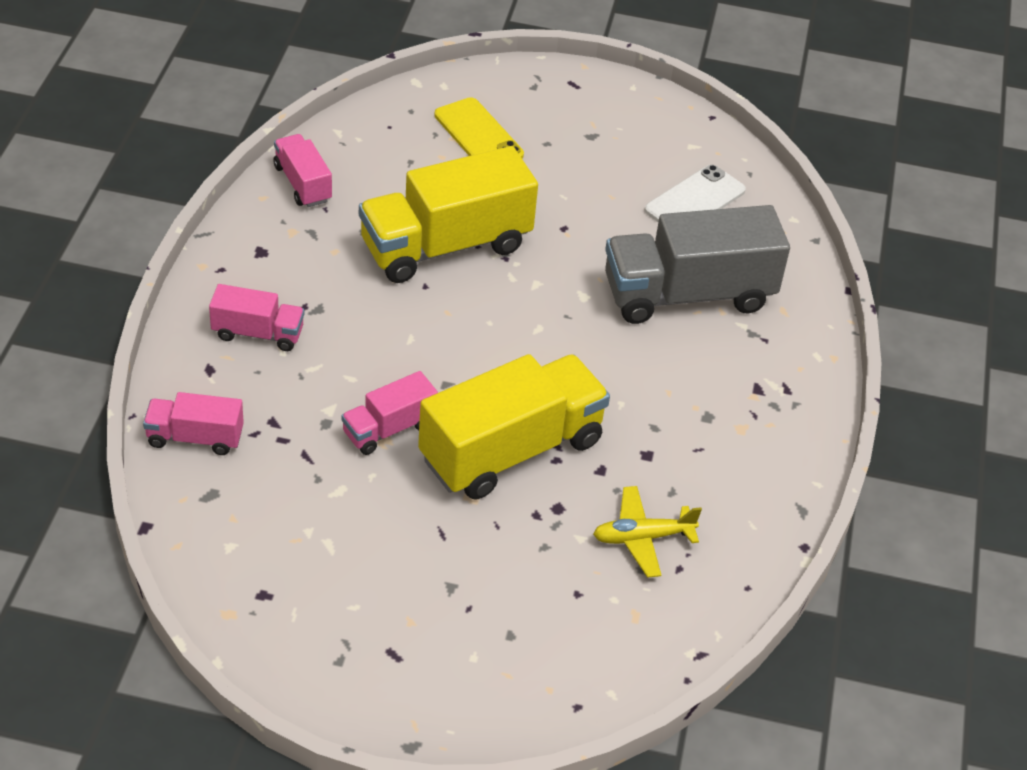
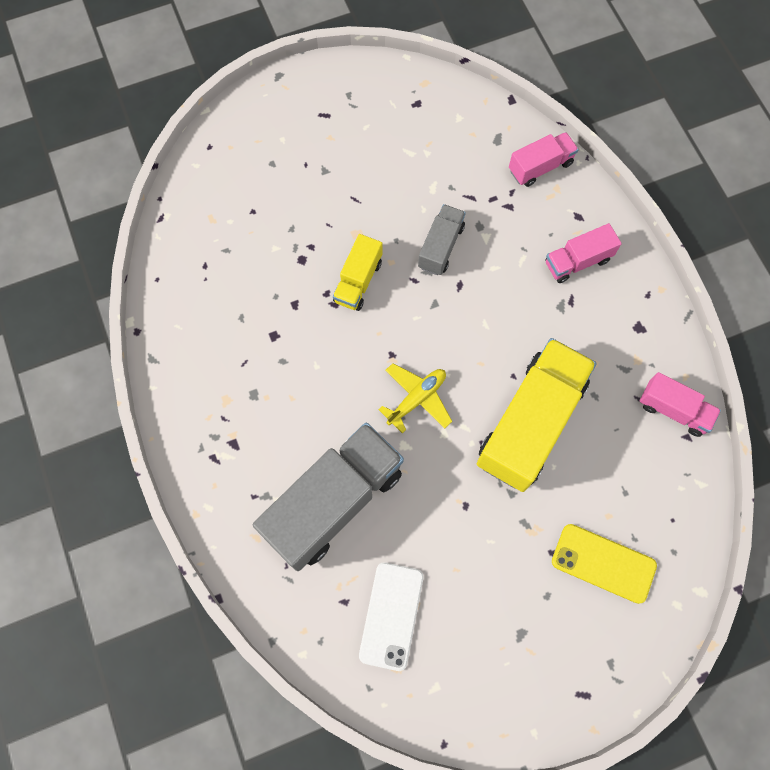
camera: 150 degrees right, 25 degrees up
(389, 429) = (440, 247): pink truck -> grey truck
(511, 450) = (358, 281): yellow truck -> yellow truck, size x0.51
(642, 538) = (239, 272): yellow plane -> yellow plane (417, 399)

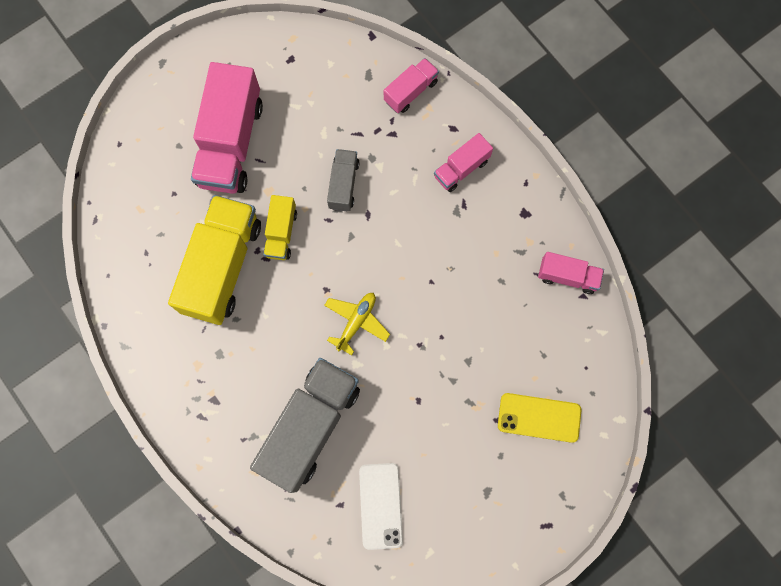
camera: 15 degrees left, 5 degrees up
(329, 174) = (231, 143): none -> pink truck
(530, 423) = (454, 318): yellow truck -> yellow truck (222, 267)

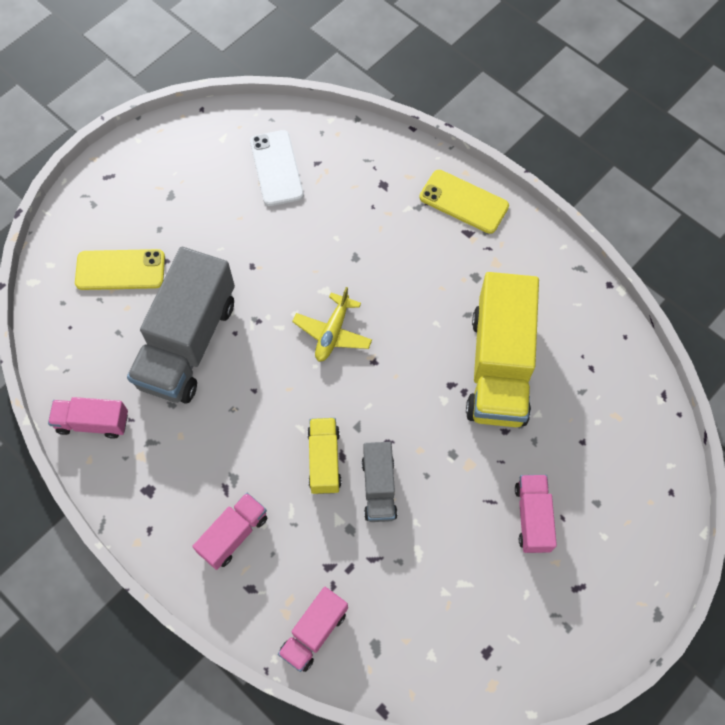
camera: 170 degrees right, 10 degrees down
(209, 434) = (463, 202): none -> yellow phone
(231, 143) = (532, 517): pink truck -> pink truck, size x0.51
(281, 233) = (441, 416): yellow truck -> yellow truck (324, 460)
(310, 426) = (361, 224): grey truck -> grey truck (188, 343)

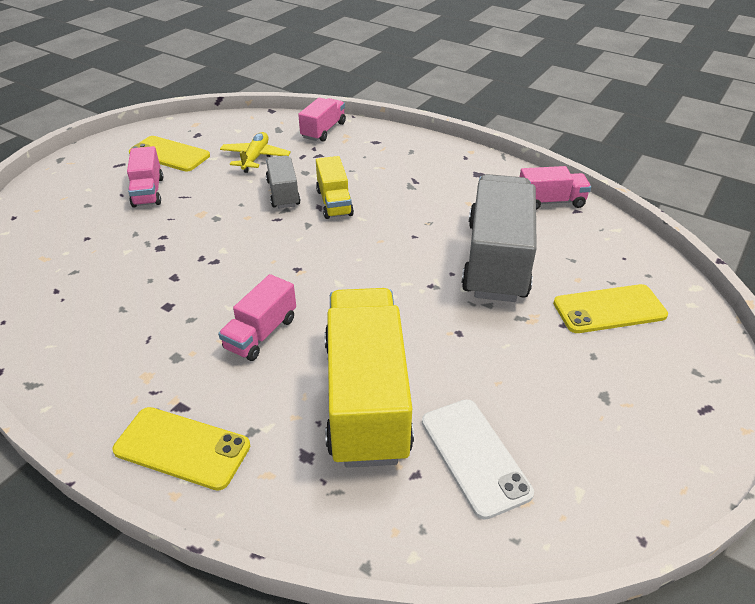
camera: 170 degrees right, 25 degrees down
(233, 534) = (398, 161): pink truck -> pink truck (261, 333)
(333, 333) = (346, 285): yellow plane -> yellow plane (255, 158)
(499, 366) = (161, 280): yellow truck -> yellow truck (366, 397)
(518, 602) = (169, 154): none -> yellow phone

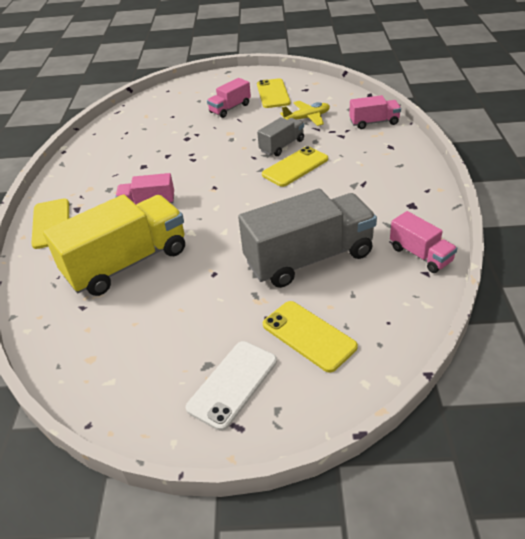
camera: 60 degrees right, 0 degrees up
(334, 202) = (295, 167): yellow truck -> yellow phone
(474, 456) = (110, 324): white phone -> white phone (233, 384)

